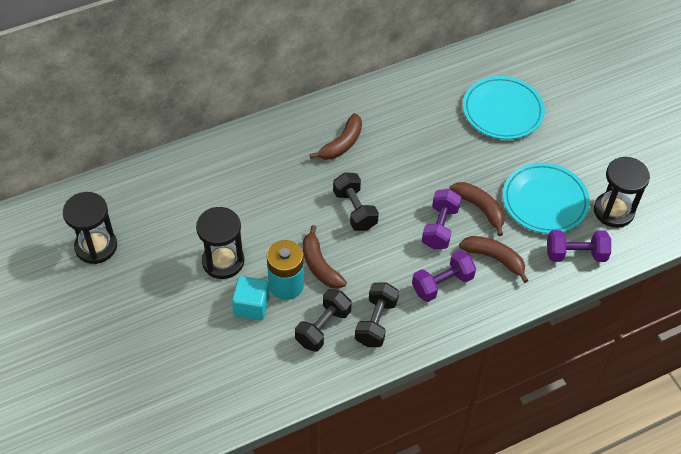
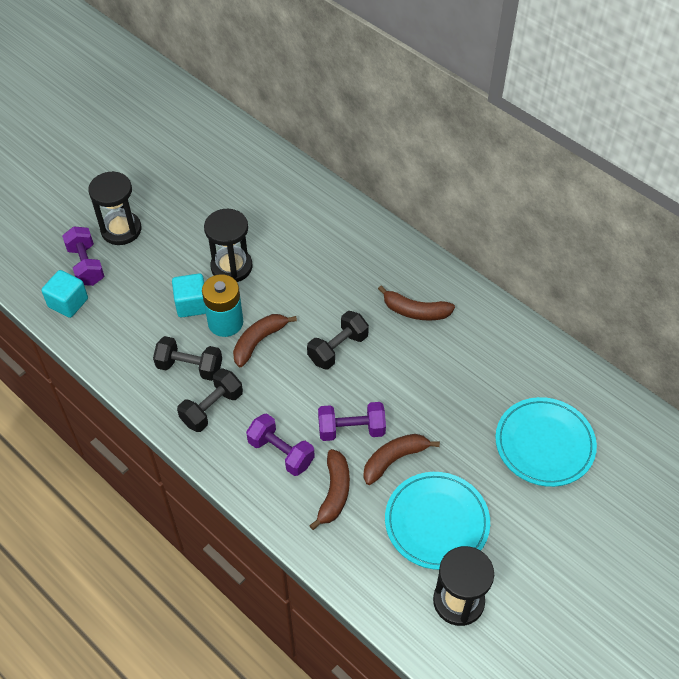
camera: 70 degrees right, 0 degrees up
(96, 246) = (209, 175): black hourglass -> black hourglass (121, 230)
(195, 413) = (68, 303): none -> turquoise cube
(376, 322) = (212, 408): black dumbbell -> black dumbbell turned 45 degrees counterclockwise
(479, 208) = (394, 459): brown banana -> brown banana turned 150 degrees counterclockwise
(575, 254) = (376, 574): purple dumbbell -> purple dumbbell (86, 265)

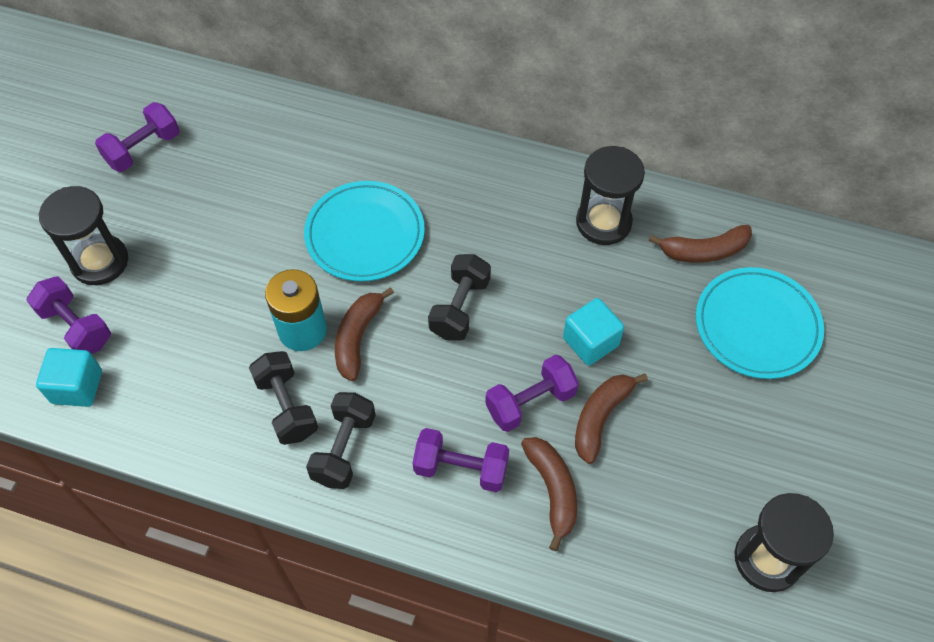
camera: 25 degrees left, 5 degrees up
(185, 167) = (143, 149): none -> purple dumbbell
(190, 367) = (287, 406): black dumbbell -> black dumbbell turned 75 degrees clockwise
(192, 304) = (246, 324): turquoise cube -> turquoise cube (590, 342)
(231, 267) = (272, 255): black hourglass -> black hourglass (603, 222)
(415, 311) = (527, 225): brown banana -> brown banana (704, 251)
(436, 522) = (690, 474): turquoise plate -> turquoise plate (365, 234)

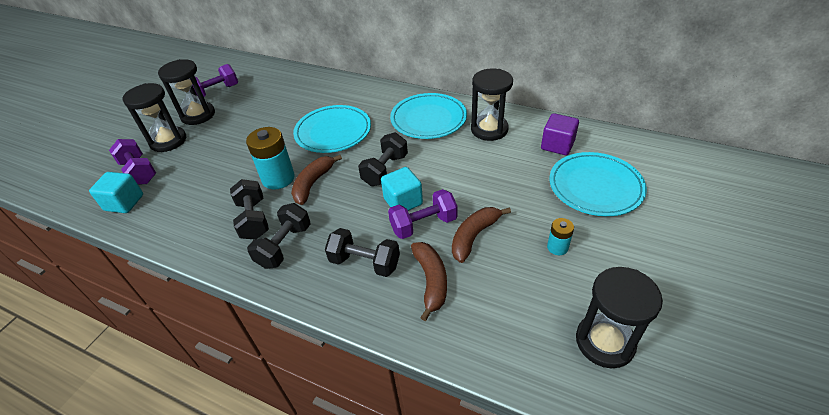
camera: 10 degrees right, 15 degrees down
(130, 204) = (198, 115): none -> black hourglass
(461, 468) = (365, 263): purple dumbbell -> black dumbbell
(509, 203) = (428, 119): none -> turquoise plate
(590, 342) = (472, 191): turquoise cube -> turquoise cube (403, 201)
(704, 251) = (557, 145): brown banana -> purple cube
(709, 429) = (557, 247): none -> turquoise battery

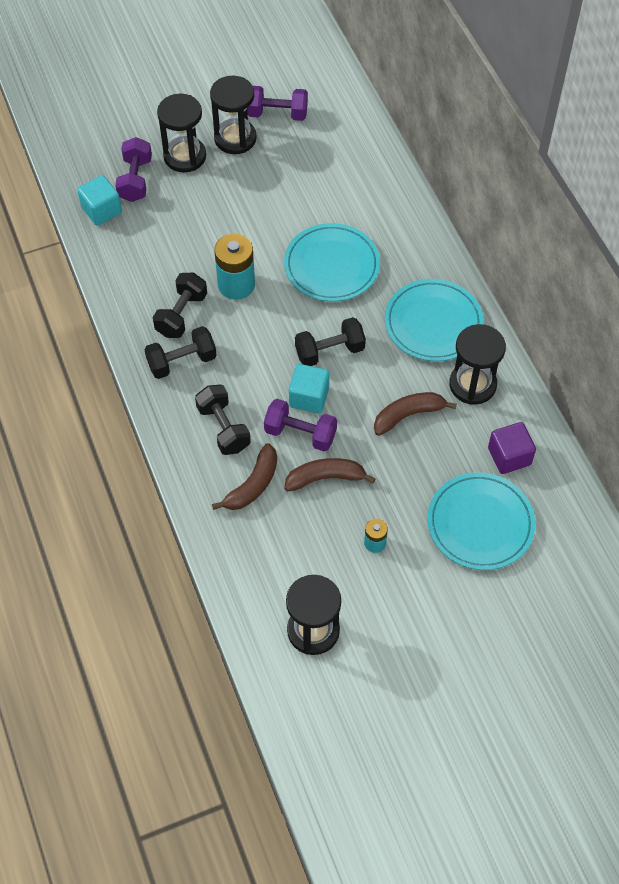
camera: 40 degrees right, 15 degrees up
(313, 184) = (258, 315): brown banana -> brown banana (408, 415)

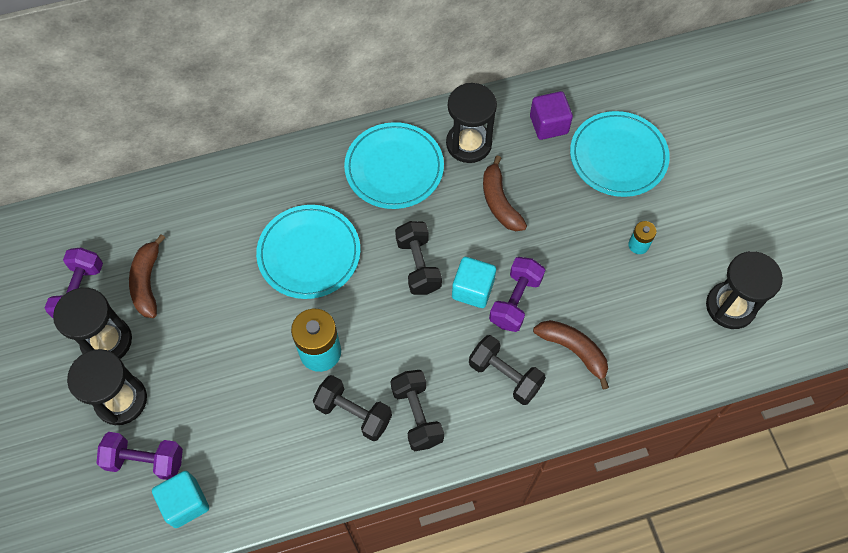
camera: 85 degrees left, 5 degrees up
(223, 428) = (505, 375): black dumbbell -> black dumbbell turned 60 degrees clockwise
(325, 478) = (567, 282): brown banana -> brown banana (147, 282)

